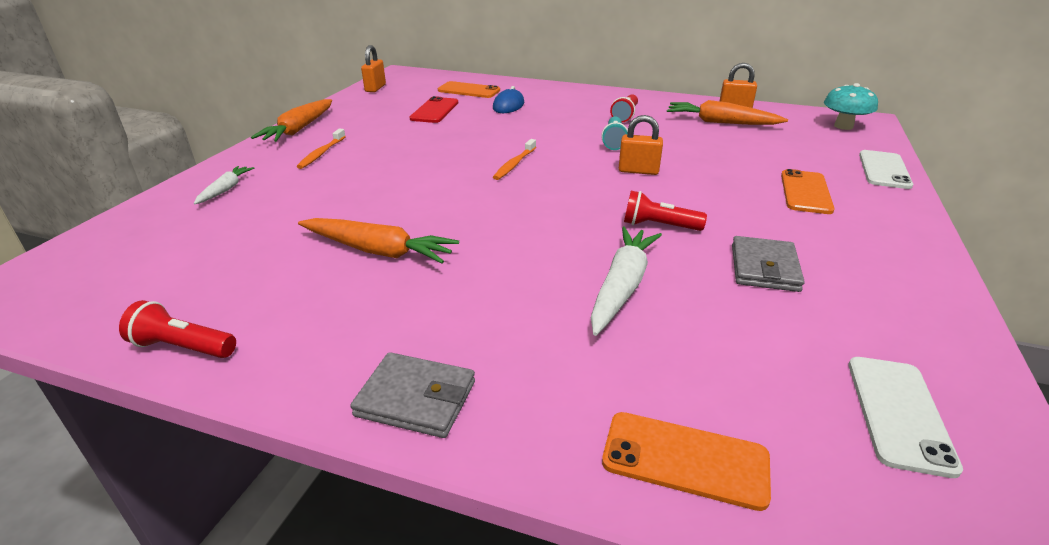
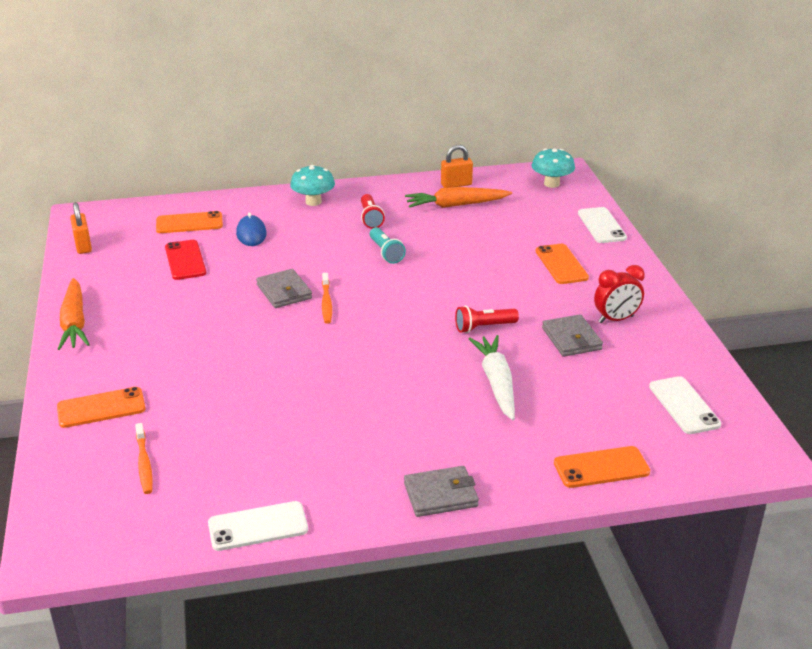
camera: 30 degrees left, 0 degrees up
(183, 347) = (258, 526): red flashlight -> white phone
(226, 190) = (101, 408): white carrot -> orange phone
(321, 153) = (138, 343): orange toothbrush -> orange toothbrush (144, 463)
(378, 251) = (306, 415): orange carrot -> none
(486, 148) = (284, 292): none -> grey wallet
(585, 96) = (313, 202): none -> turquoise mushroom
(638, 171) = (430, 279): orange padlock -> none
(845, 264) = (616, 319): none -> red clock

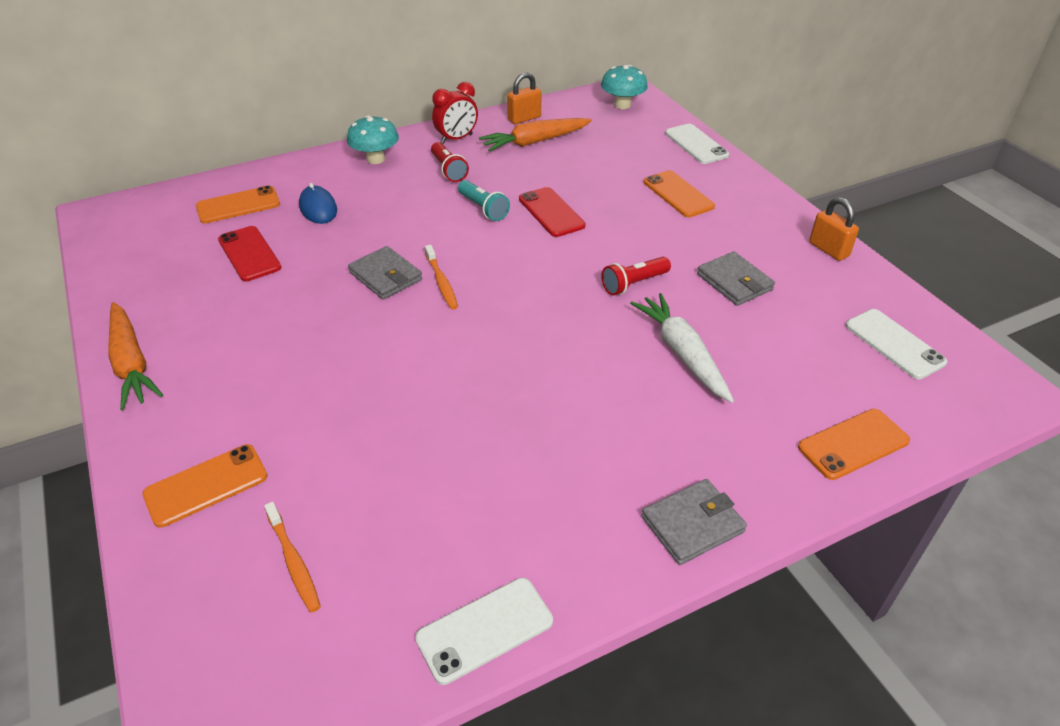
camera: 15 degrees left, 10 degrees up
(83, 246) = (112, 254): orange padlock -> orange padlock (828, 250)
(442, 263) = (551, 212): none -> red phone
(616, 319) = (768, 250): red clock -> red clock (456, 139)

